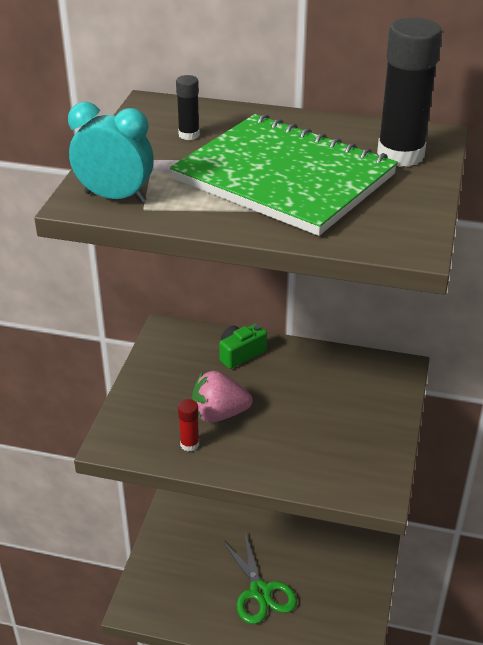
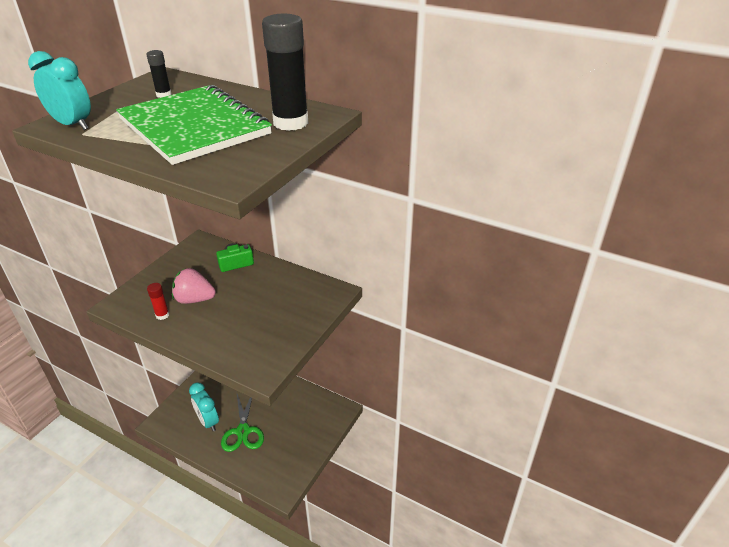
camera: 15 degrees right, 0 degrees up
(203, 590) = (208, 421): none -> turquoise clock

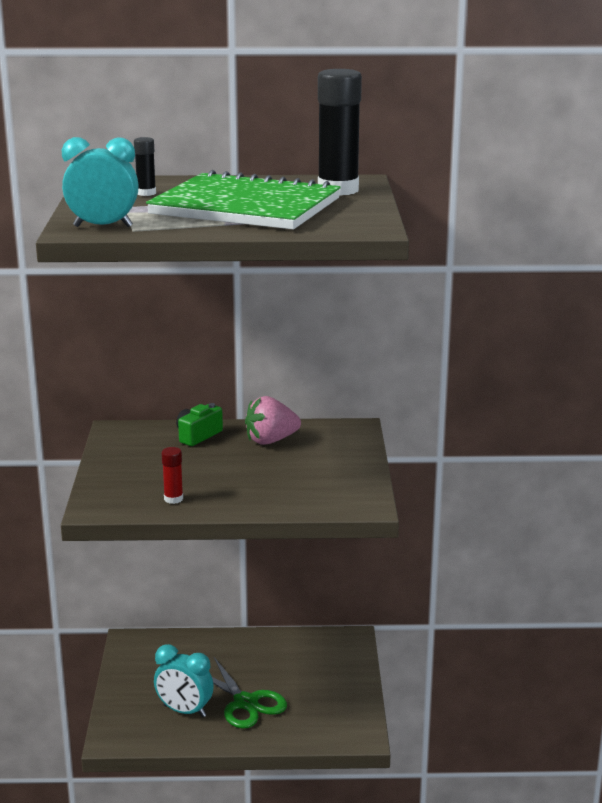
camera: 30 degrees left, 15 degrees down
(194, 299) = (194, 476): pink strawberry -> pink strawberry (271, 441)

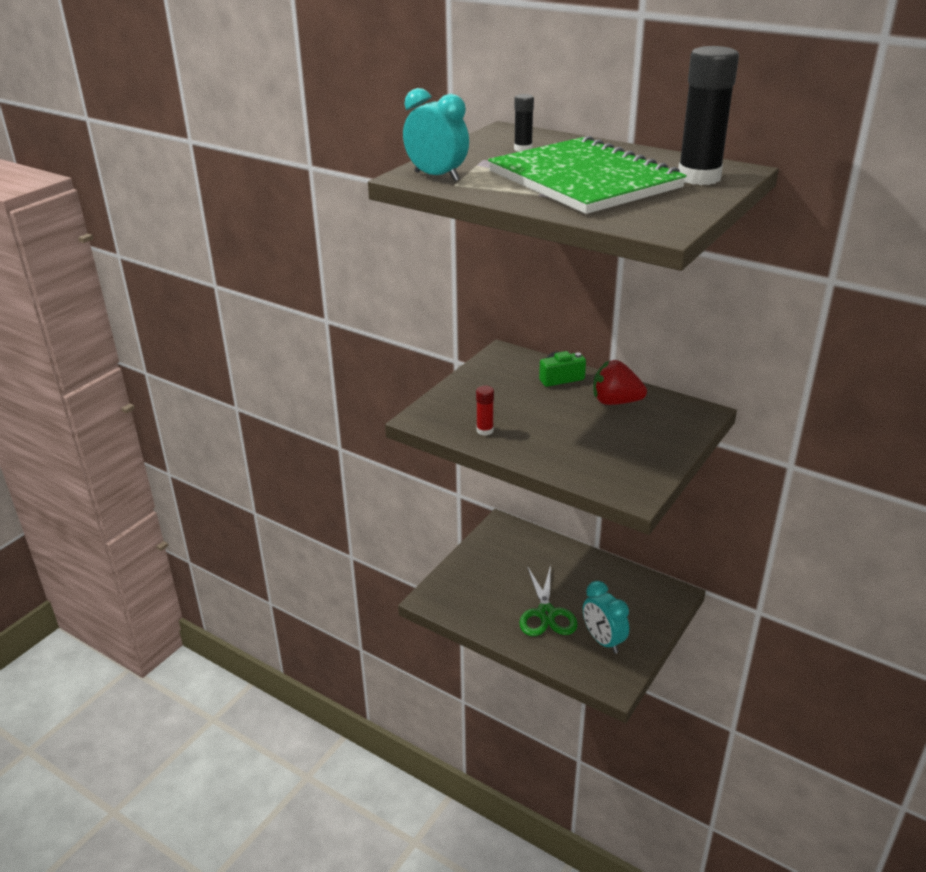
camera: 35 degrees right, 10 degrees up
(184, 711) = (496, 600): turquoise clock -> turquoise clock (603, 641)
(271, 441) = (615, 402): pink strawberry -> red strawberry

